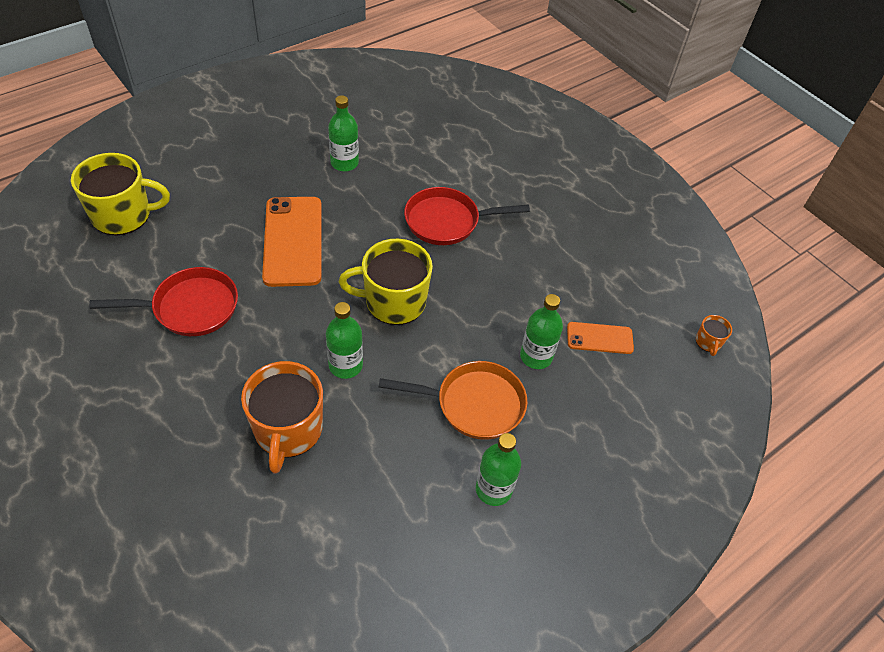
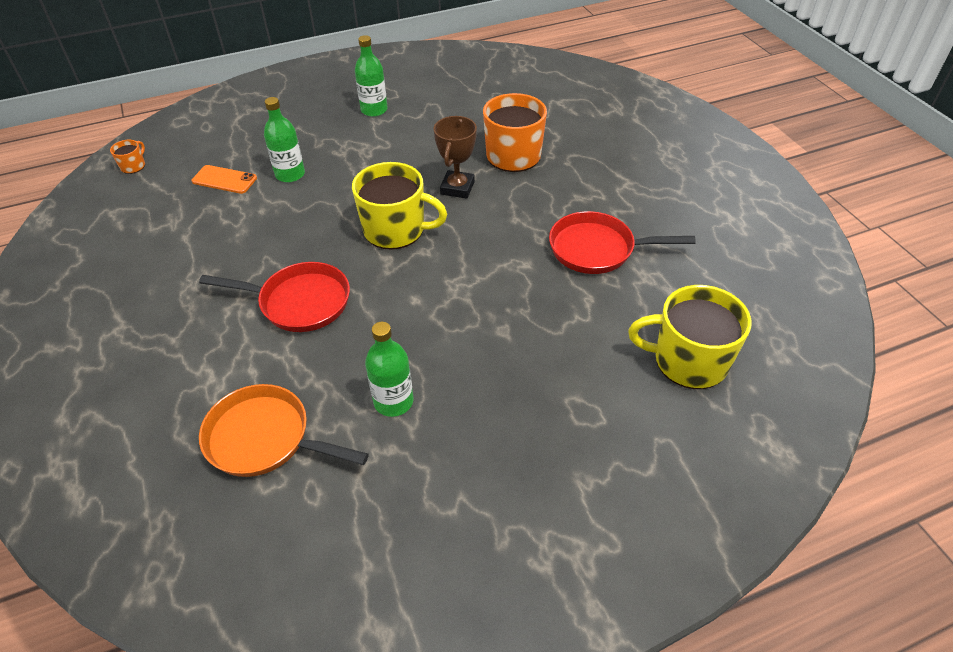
camera: 160 degrees left, 5 degrees down
(293, 241) = (484, 302): orange phone -> none
(345, 365) = (457, 188): green bottle -> brown trophy
(474, 404) = (361, 152): orange pan -> orange pan (265, 438)

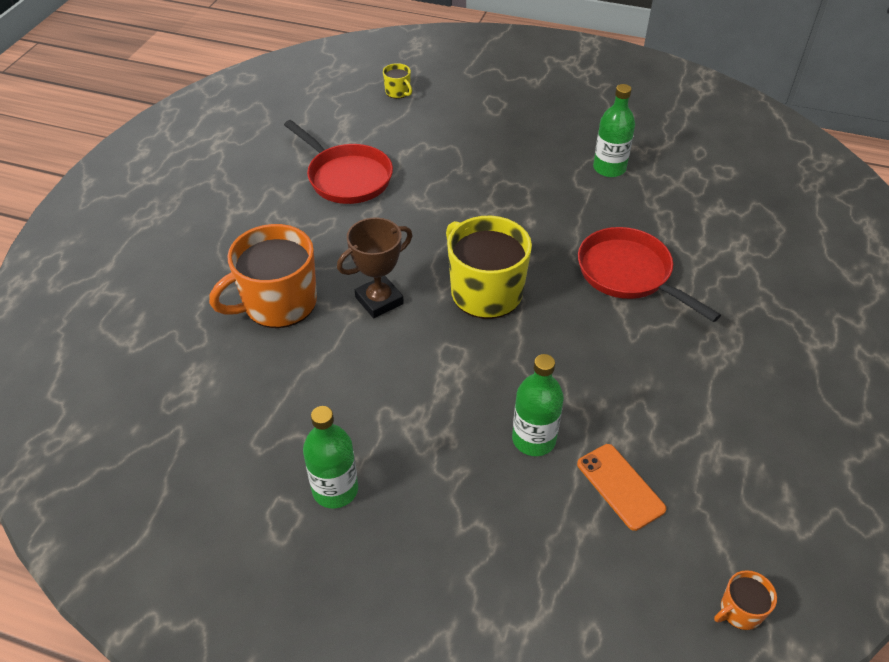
camera: 140 degrees left, 0 degrees up
(265, 438) = (716, 194): orange pan -> none
(688, 361) = (398, 92): yellow mug -> yellow mug, size x0.44

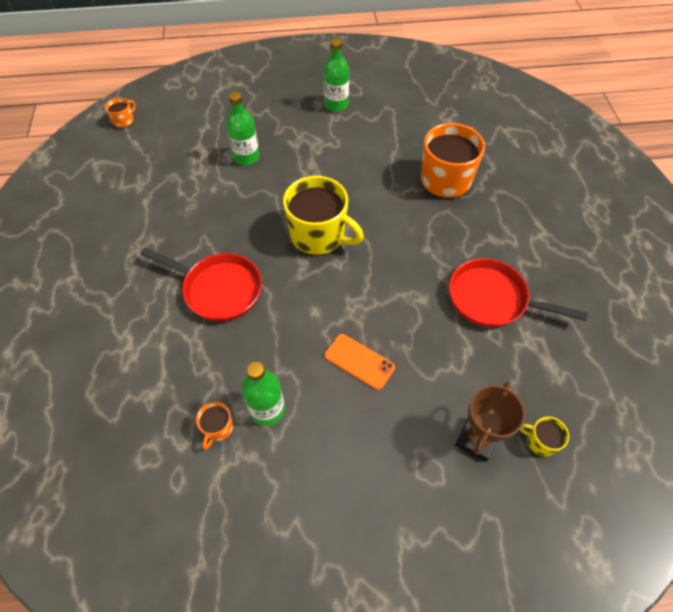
camera: 155 degrees right, 10 degrees up
(379, 300) = (385, 203): brown trophy -> brown trophy (476, 439)
(620, 486) = (192, 151): orange phone -> orange phone (359, 361)
(658, 170) = (218, 428): none -> orange mug

